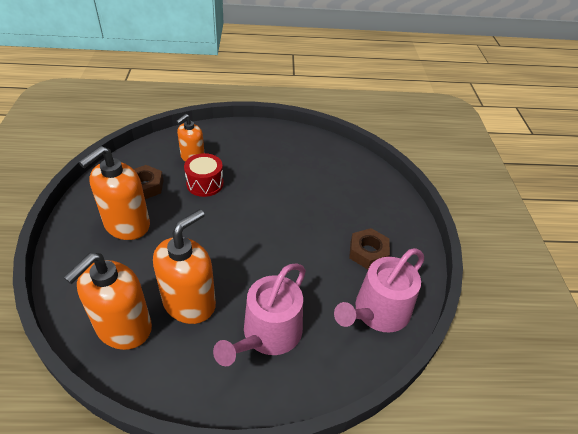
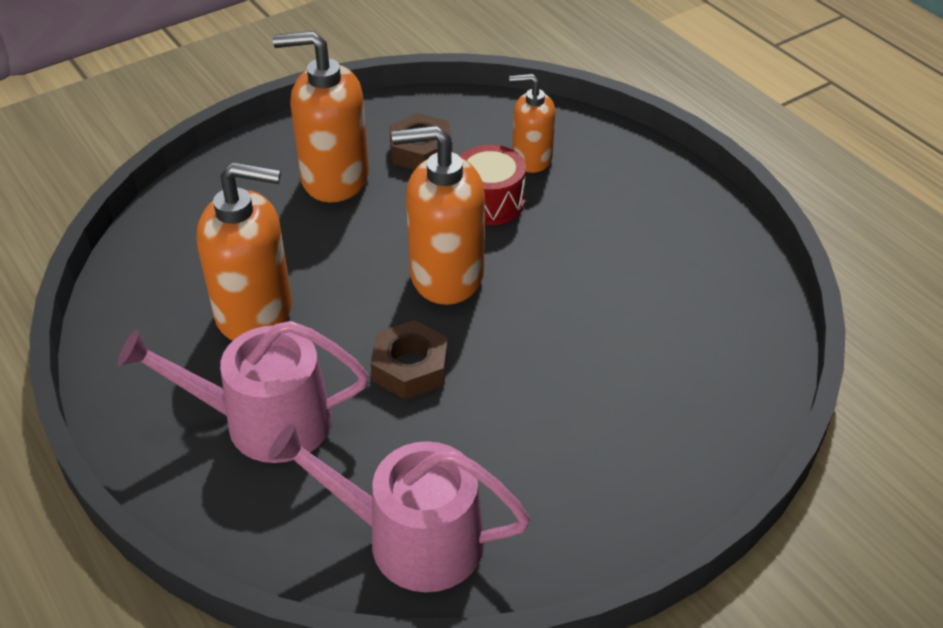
camera: 60 degrees right, 0 degrees up
(123, 328) = (171, 275): orange soap dispenser -> orange soap dispenser (446, 275)
(368, 252) = (534, 469): brown nut -> brown nut (410, 367)

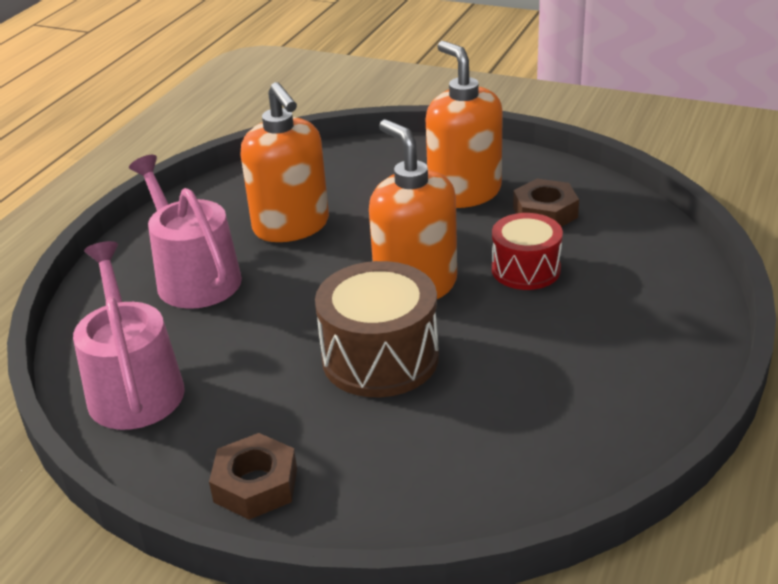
camera: 60 degrees right, 10 degrees down
(410, 367) = (300, 313): brown nut -> brown nut (255, 485)
(528, 344) = (380, 358): none -> brown drum
(531, 158) = (608, 266): orange soap dispenser -> none

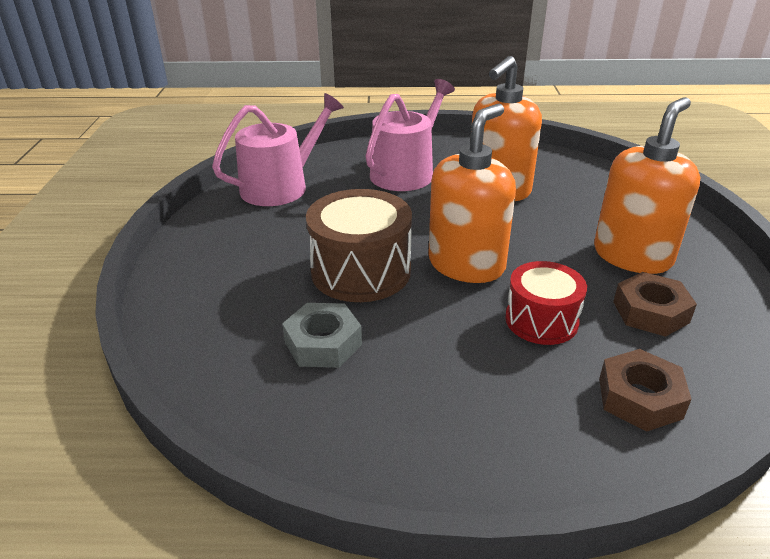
camera: 65 degrees right, 0 degrees up
(255, 485) = (201, 256): brown nut -> brown nut (640, 398)
(488, 409) = (323, 343): none -> grey nut

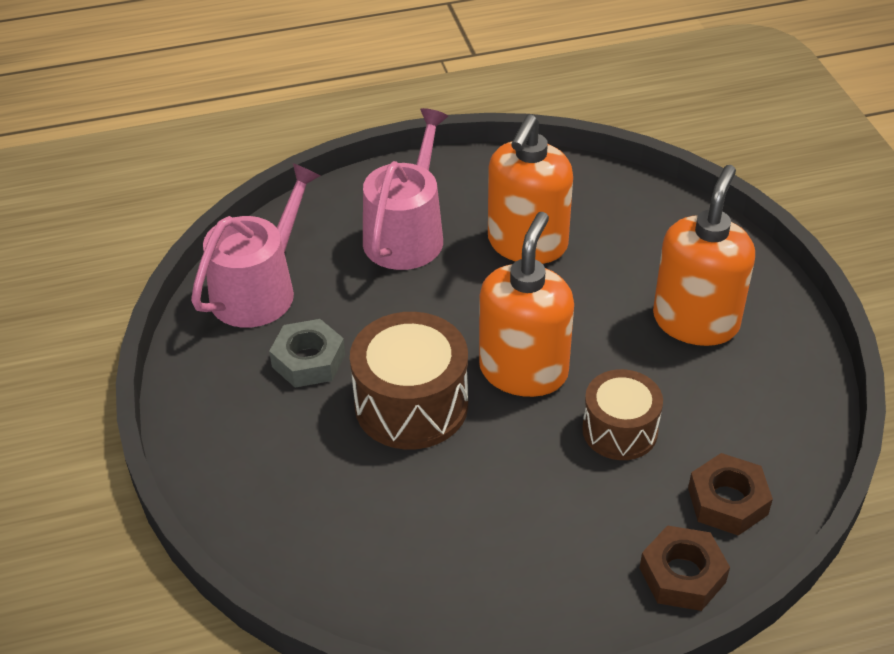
camera: 15 degrees left, 10 degrees up
(323, 343) = (409, 508): grey nut -> grey nut (308, 360)
(541, 320) = (619, 430): red drum -> brown drum
(650, 312) = (724, 396): brown nut -> brown nut (682, 575)

